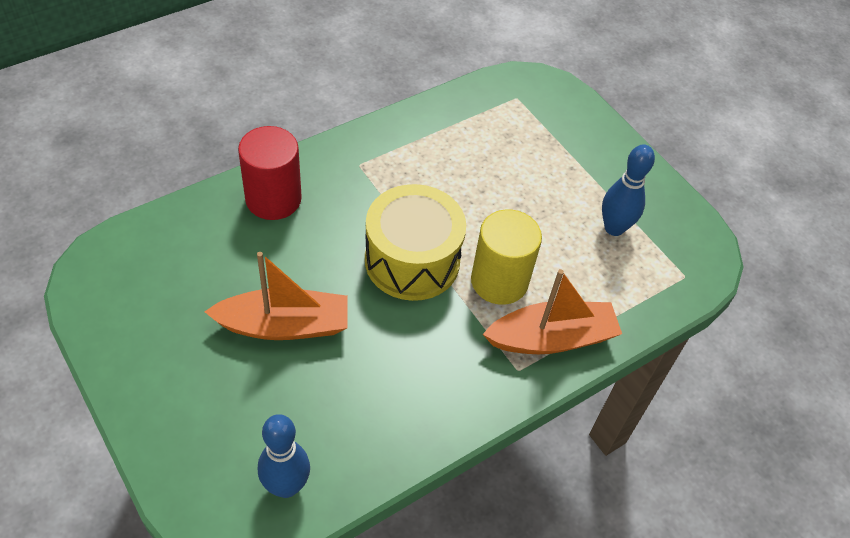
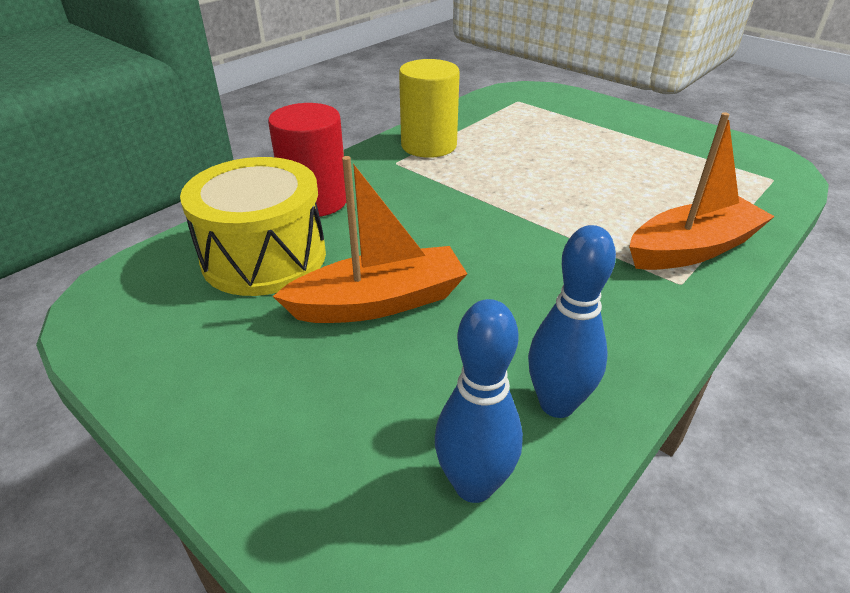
camera: 10 degrees left, 15 degrees down
(412, 260) = (496, 218): yellow drum -> yellow drum (264, 257)
(499, 281) = (599, 216): yellow cylinder -> yellow cylinder (429, 145)
(614, 228) = (676, 160): blue bowling pin -> blue bowling pin (557, 404)

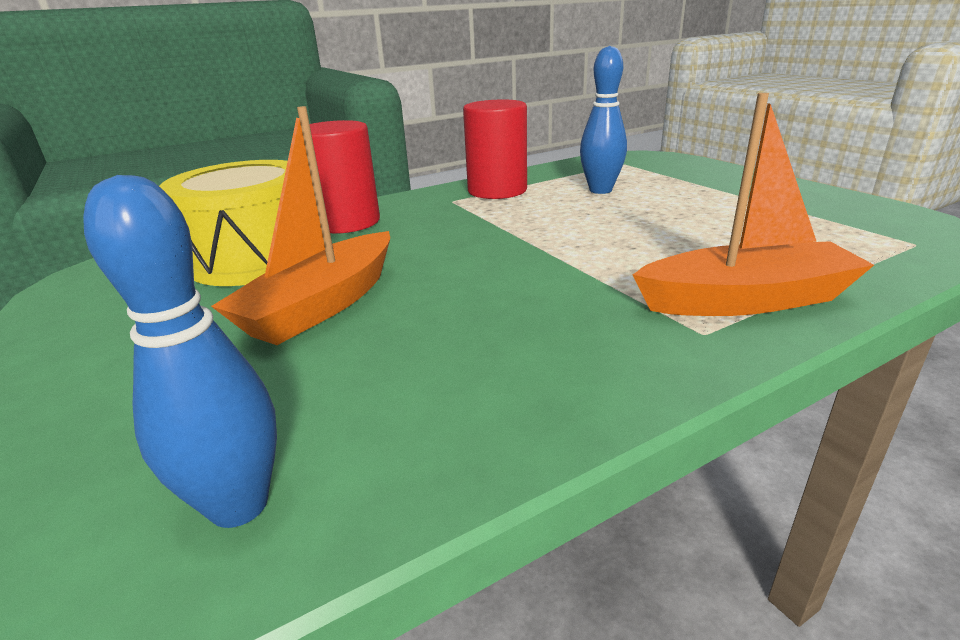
camera: 20 degrees right, 10 degrees down
(379, 302) = (322, 305): orange boat -> orange boat turned 120 degrees clockwise
(429, 145) = (497, 190): yellow cylinder -> red cylinder
(557, 404) = (427, 435): blue bowling pin -> blue bowling pin (600, 190)

